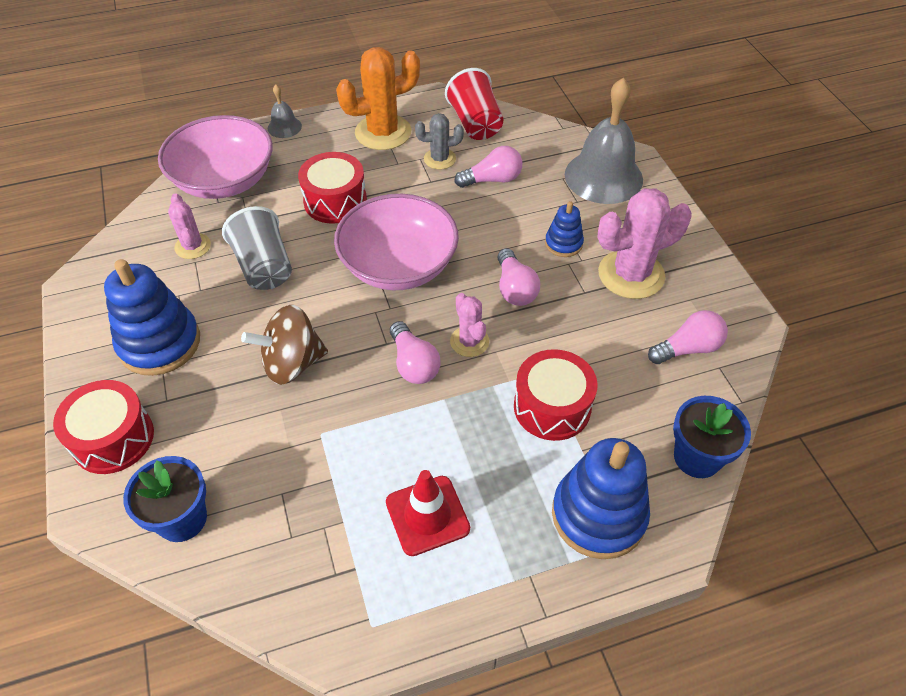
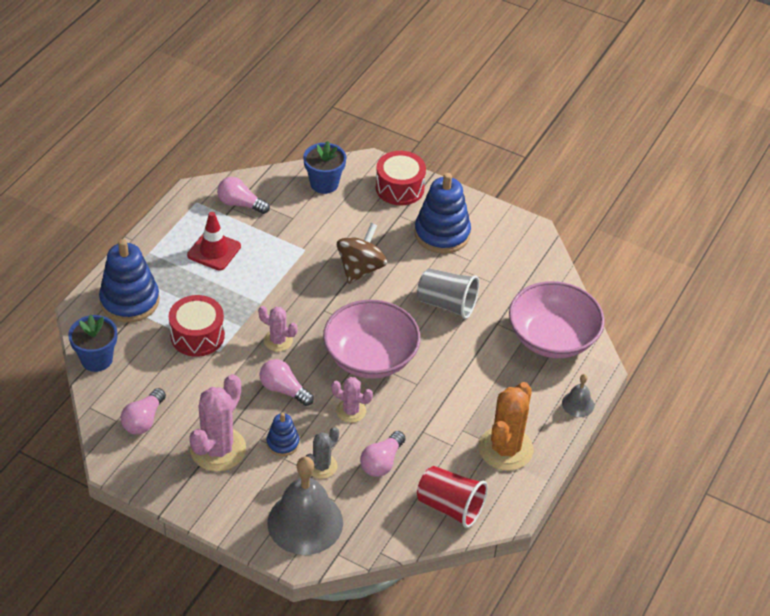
camera: 135 degrees right, 5 degrees down
(193, 246) = (505, 288): pink cactus -> pink cactus (351, 411)
(335, 201) = (464, 372): red drum -> none
(413, 364) = (296, 309): pink light bulb -> pink light bulb (240, 204)
(439, 159) = (438, 454): grey cactus -> grey cactus (321, 466)

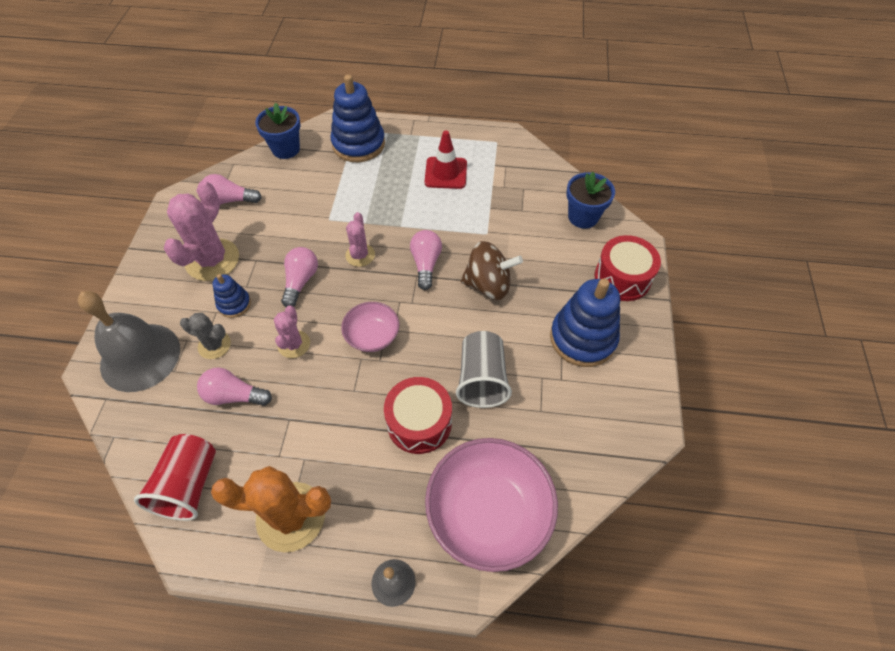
camera: 70 degrees right, 10 degrees up
(197, 336) = (340, 198): red drum -> red drum (419, 422)
(218, 449) = (212, 260): pink cactus -> pink cactus turned 75 degrees counterclockwise
(240, 204) = (514, 169): pink light bulb -> pink light bulb (426, 264)
(370, 357) = (372, 336): pink bowl -> pink bowl, size x0.54

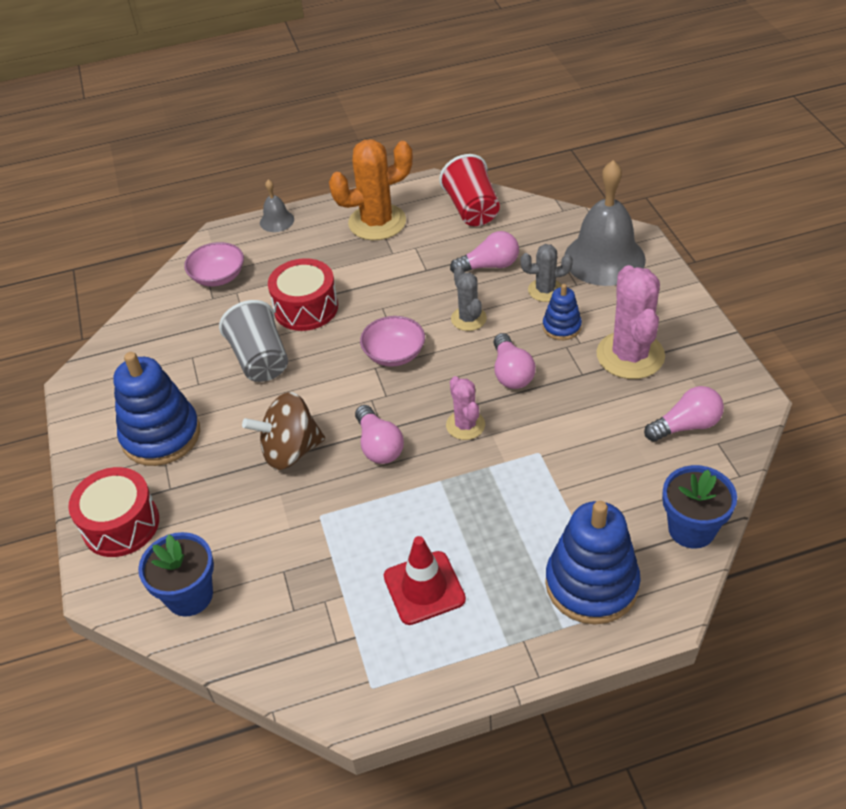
camera: 160 degrees right, 10 degrees down
(294, 344) = (468, 319): pink cactus -> grey cactus
(488, 512) = (218, 277): pink bowl -> pink bowl, size x0.54

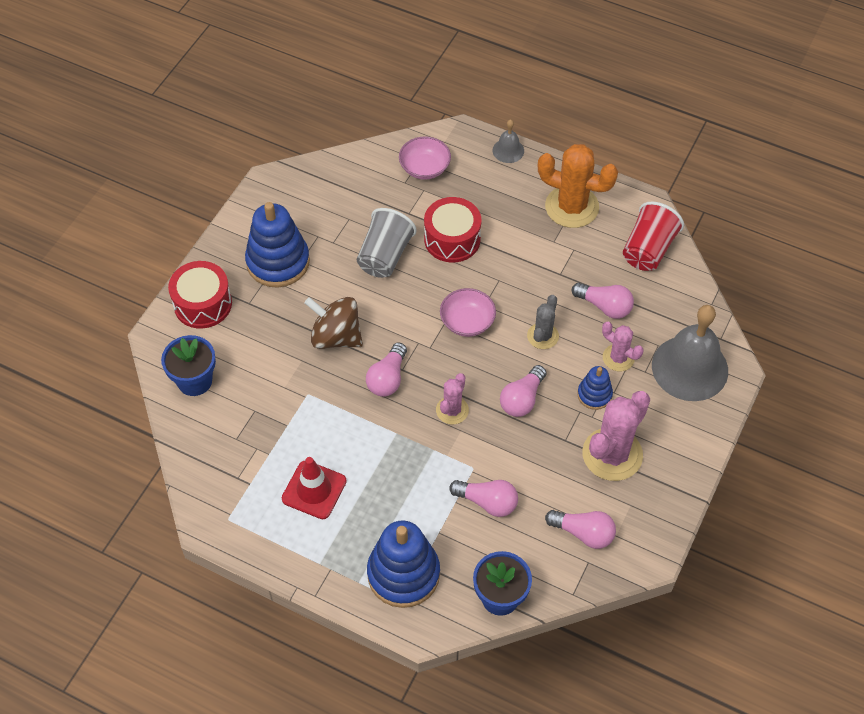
camera: 40 degrees right, 10 degrees up
(545, 290) = (618, 358): grey cactus -> pink cactus
(584, 467) = (487, 502): none -> pink light bulb

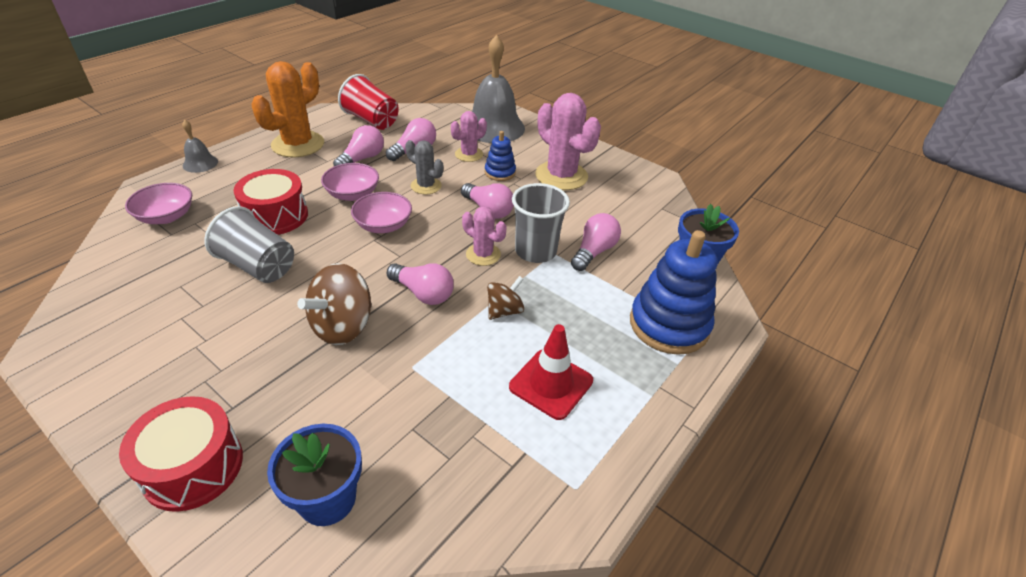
camera: 80 degrees left, 15 degrees down
(278, 262) = (189, 363): blue stacking toy -> none
(384, 442) = (504, 311): none -> brown spinning top
(471, 452) = (535, 251): none -> grey cup
(505, 282) = (352, 194): none -> pink bowl
(583, 533) = (634, 205): pink light bulb -> pink light bulb (362, 159)

